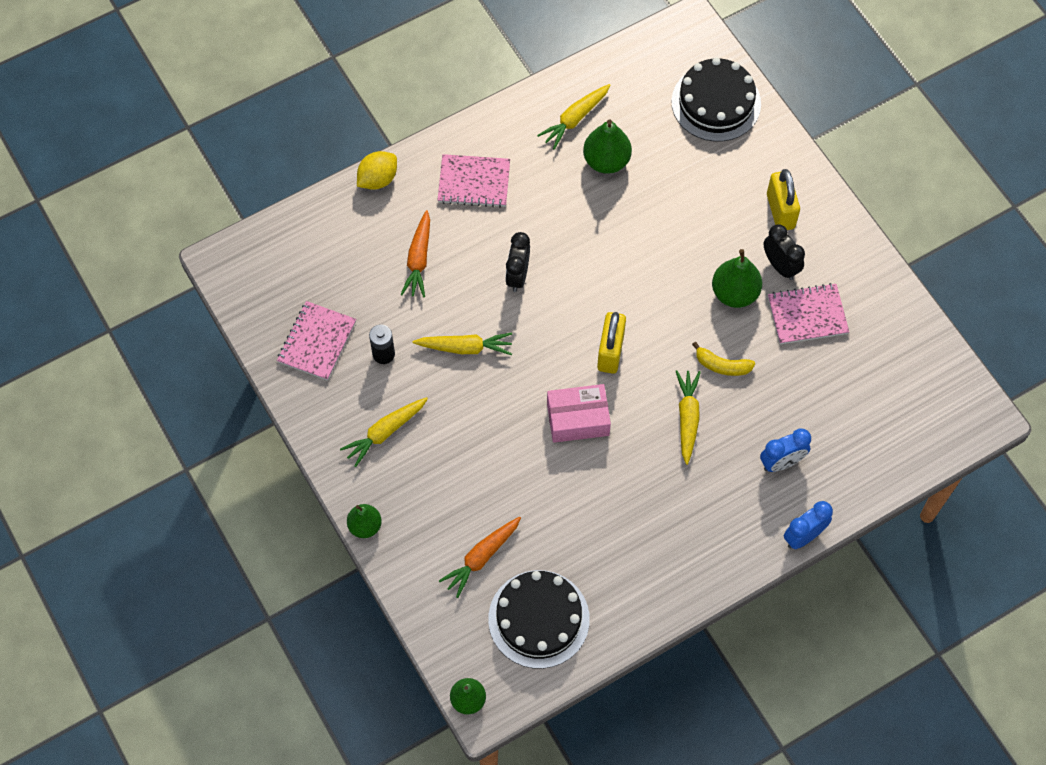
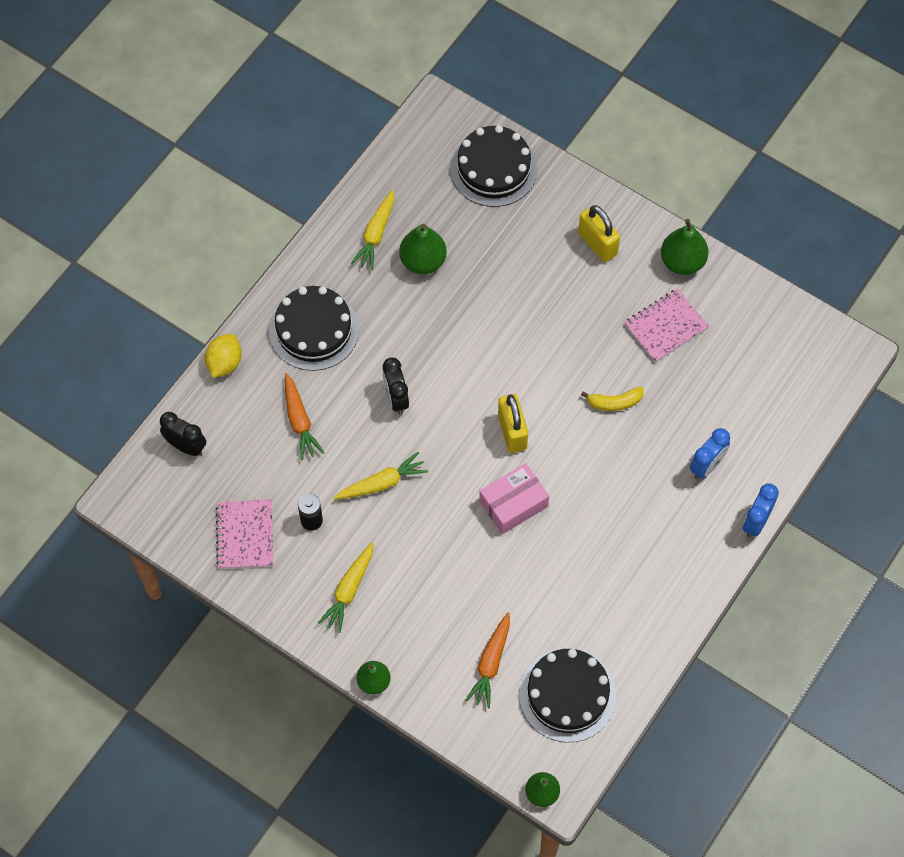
camera: 25 degrees left, 0 degrees up
(474, 182) = (314, 330): pink notebook -> black cake
(687, 418) = (607, 462): yellow carrot -> none
(734, 293) = (594, 333): green pear -> green pear (682, 261)
(780, 266) = (621, 293): black clock -> black clock (186, 446)

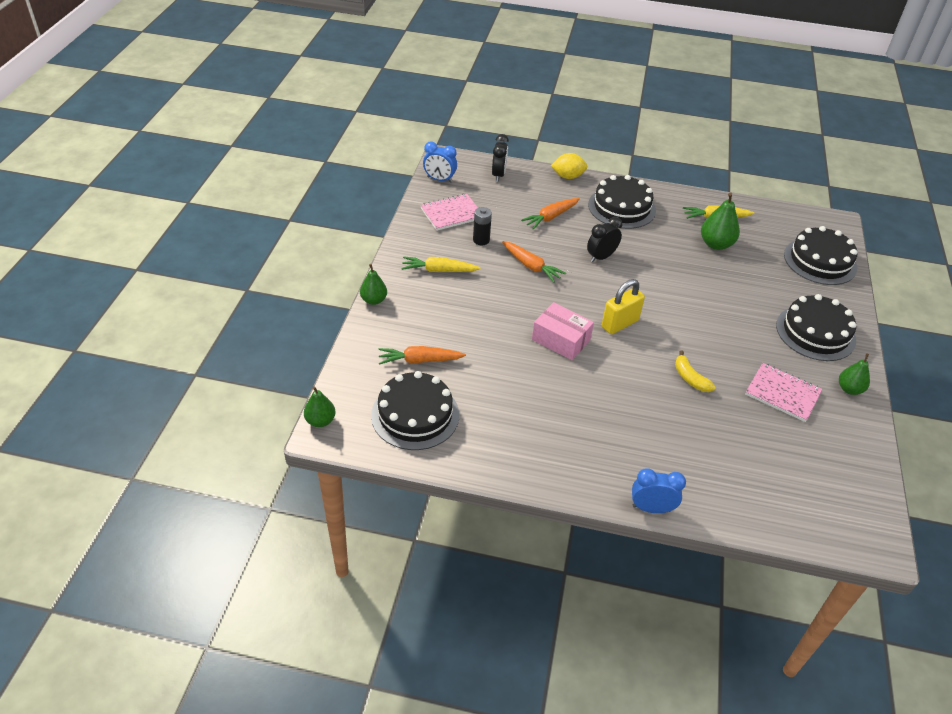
camera: 65 degrees right, 20 degrees down
(382, 483) = (531, 266): yellow carrot -> orange carrot
(597, 244) = (815, 332): yellow padlock -> black cake
(682, 261) = (849, 389): green pear -> green pear, size x0.66
(706, 466) = (679, 456): blue clock -> blue clock (439, 179)

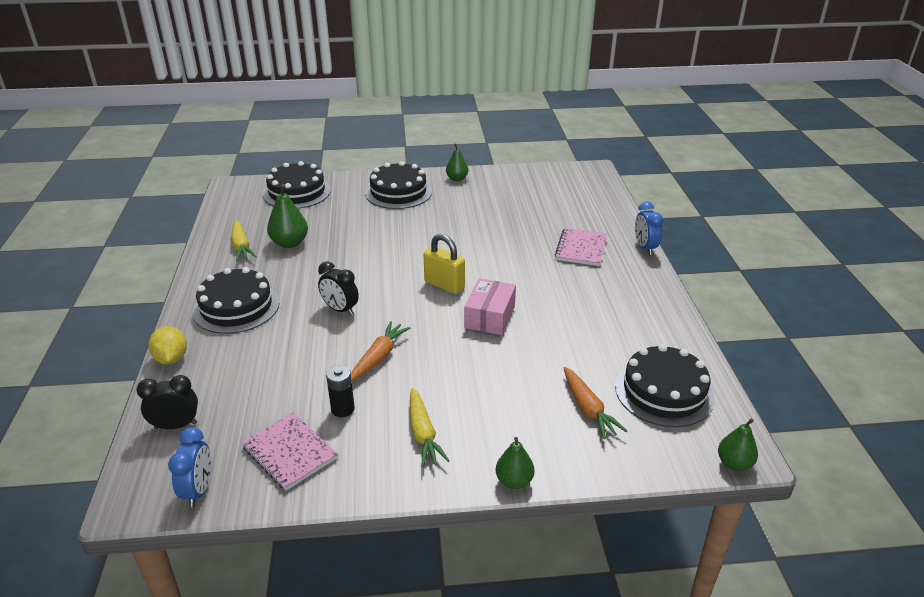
camera: 105 degrees left, 10 degrees down
(550, 217) = (272, 358): orange carrot -> none
(690, 378) = (493, 242): yellow banana -> none
(782, 393) = (481, 203): pink notebook -> pink notebook (581, 248)

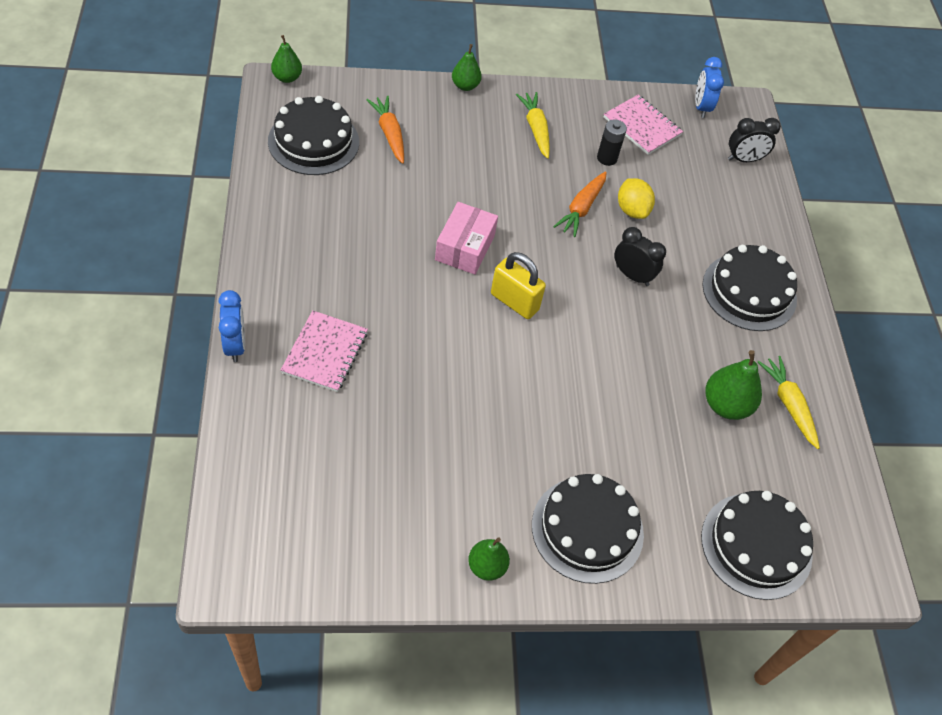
camera: 175 degrees right, 20 degrees up
(171, 358) = (784, 229): yellow lemon -> yellow lemon (632, 210)

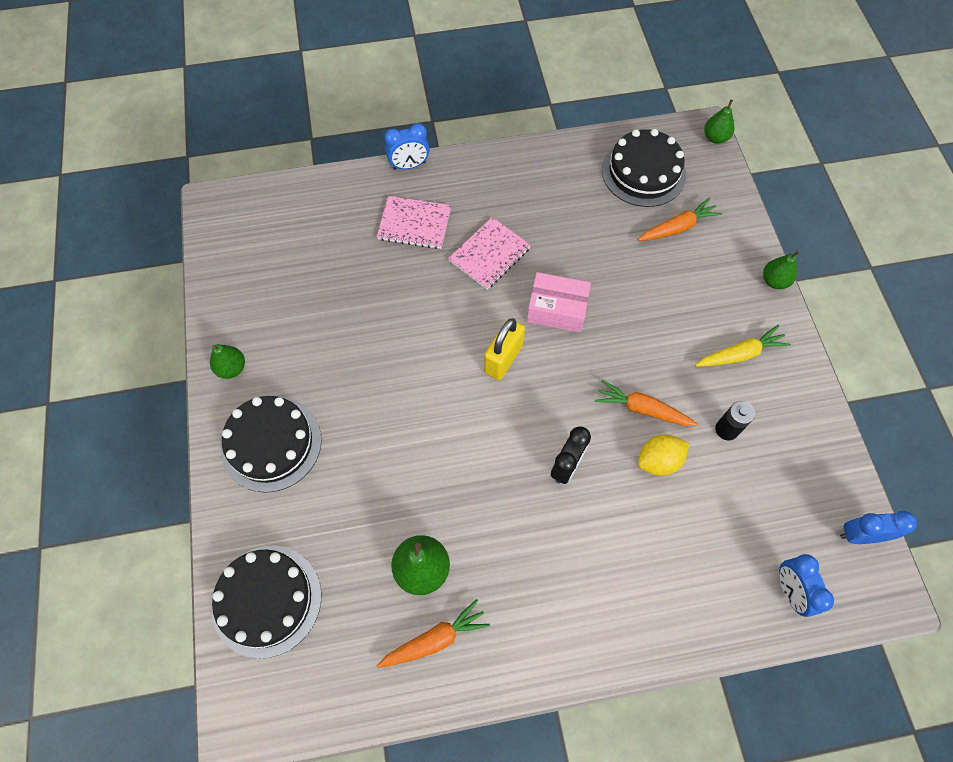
camera: 90 degrees right, 10 degrees up
(642, 126) = (794, 465): pink notebook -> pink notebook (490, 255)
(744, 159) = (790, 591): black clock -> blue clock
(749, 292) = (580, 596): black cake -> none
(788, 405) = (435, 639): yellow carrot -> orange carrot

